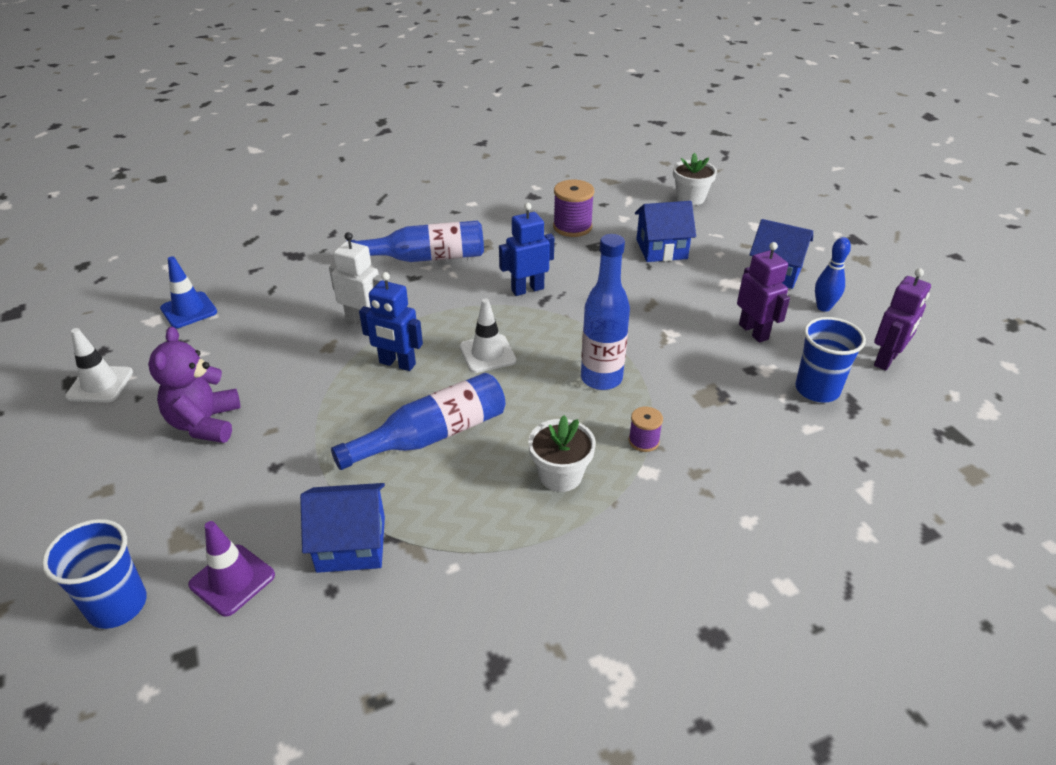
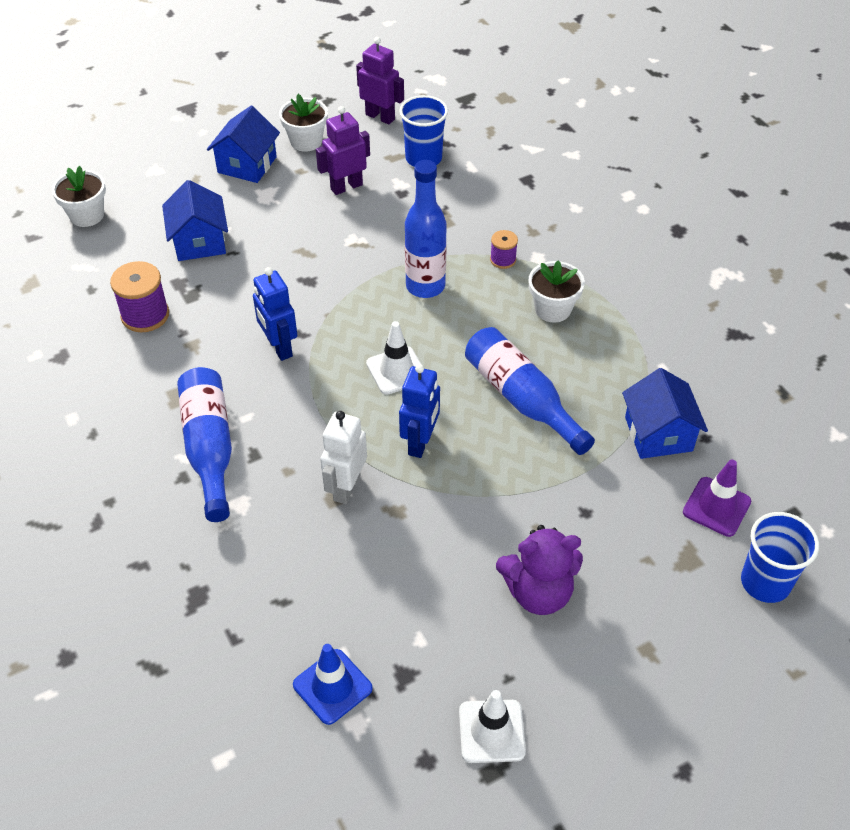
camera: 95 degrees left, 10 degrees up
(823, 307) = (306, 141): blue bowling pin -> white flower pot

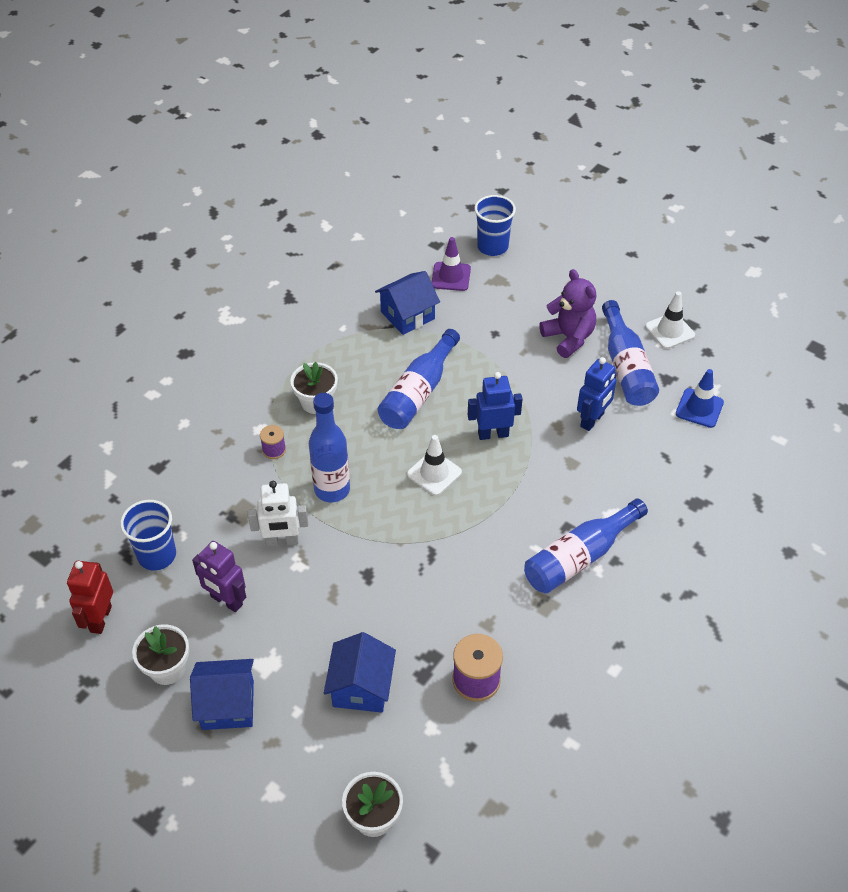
camera: 115 degrees left, 0 degrees up
(199, 242) = (361, 687): blue house -> blue house turned 45 degrees counterclockwise
(279, 347) = (455, 560): blue robot -> blue robot (592, 420)
(346, 487) = (558, 460): white robot -> white robot (282, 541)
(380, 117) = (100, 619): purple robot -> red robot
(451, 635) = (626, 367): none -> blue bottle

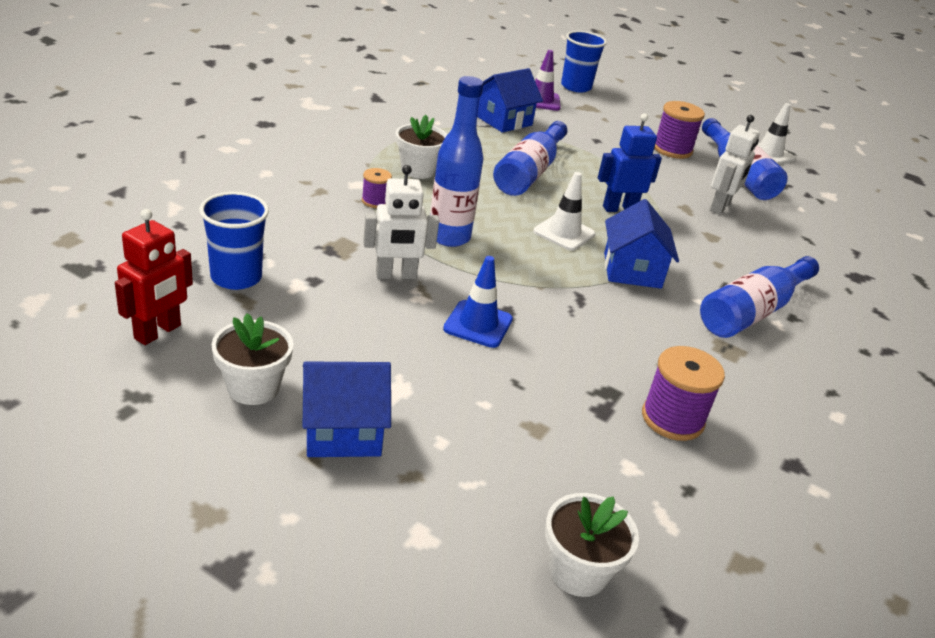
camera: 10 degrees left, 15 degrees down
(100, 619) = (158, 332): red robot -> red robot turned 150 degrees counterclockwise
(226, 601) = (331, 324): purple robot -> none
(361, 687) = (525, 419): blue house -> blue house (632, 270)
(568, 338) = (672, 149): purple teddy bear -> purple spool
(592, 420) = (720, 207): blue robot -> white robot
(699, 408) = (824, 207): blue traffic cone -> blue traffic cone (478, 324)

